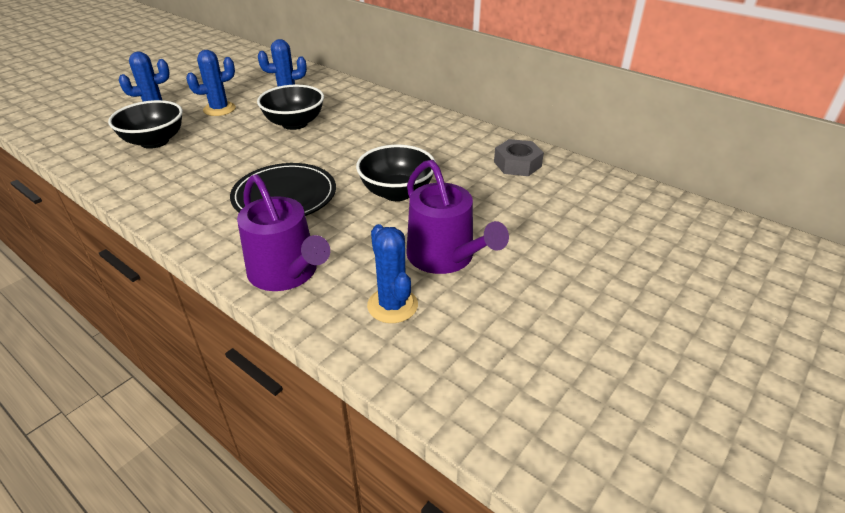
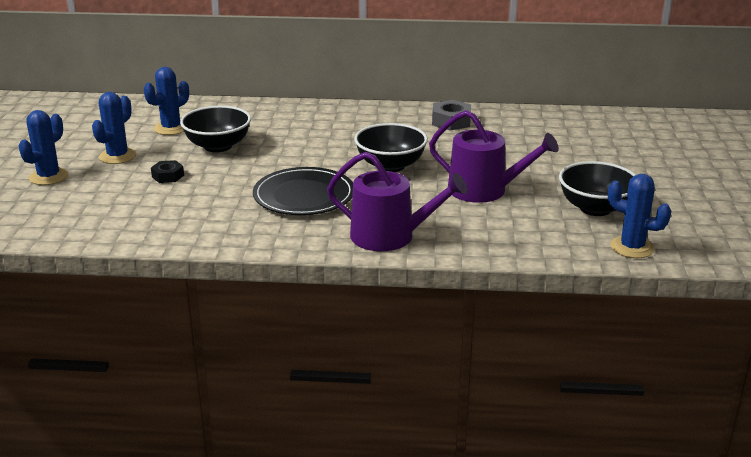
camera: 35 degrees left, 10 degrees down
(154, 141) = (101, 199): black bowl -> black bowl (595, 208)
(222, 138) = (168, 176): none -> black nut
(392, 305) = (490, 226): blue cactus -> blue cactus (632, 247)

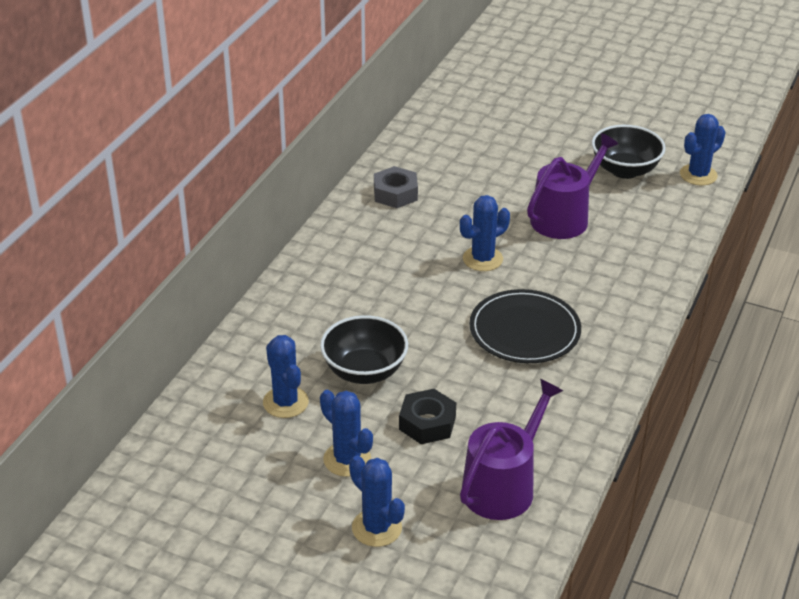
camera: 70 degrees left, 10 degrees up
(168, 176) = (427, 423): black nut -> black nut, size x1.54
(390, 166) = (482, 259): black bowl -> blue cactus
(390, 236) = (632, 295): purple watering can -> purple watering can (503, 486)

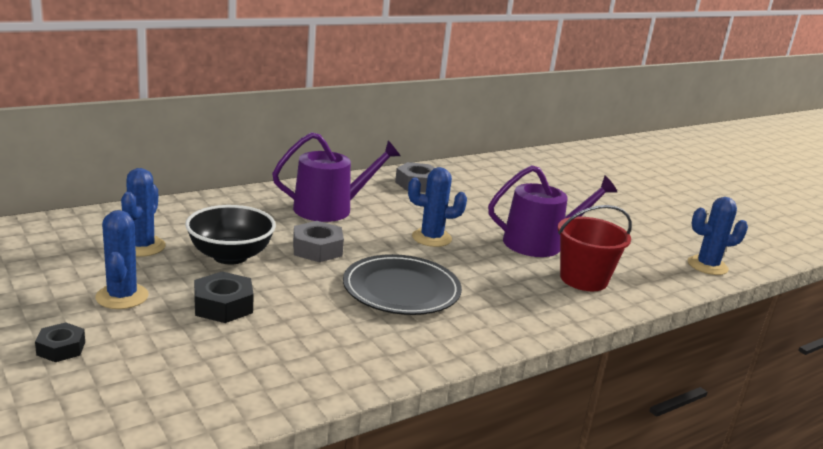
camera: 30 degrees right, 15 degrees down
(377, 528) = (61, 348): blue cactus -> black nut
(416, 324) = (317, 249): none -> grey nut
(503, 486) = (213, 376): purple watering can -> purple watering can (330, 209)
(625, 170) = (636, 239): black bowl -> none
(632, 243) = (583, 279): none -> red bucket

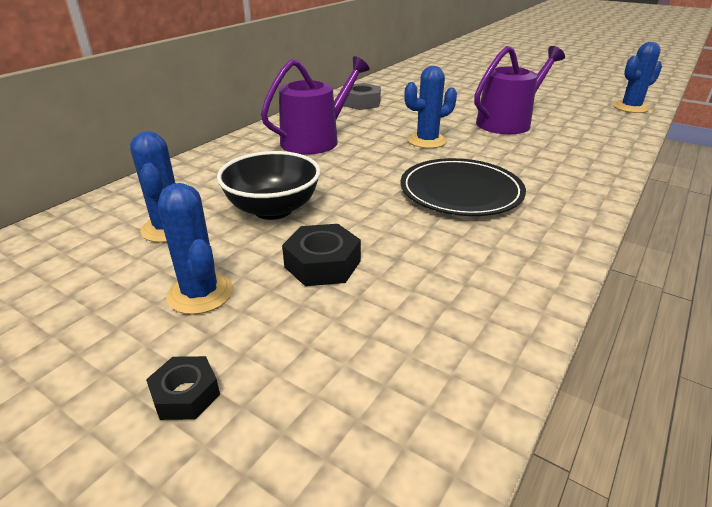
camera: 20 degrees left, 10 degrees up
(317, 249) = (346, 178): grey nut -> none
(583, 279) = (574, 140): red bucket -> none

